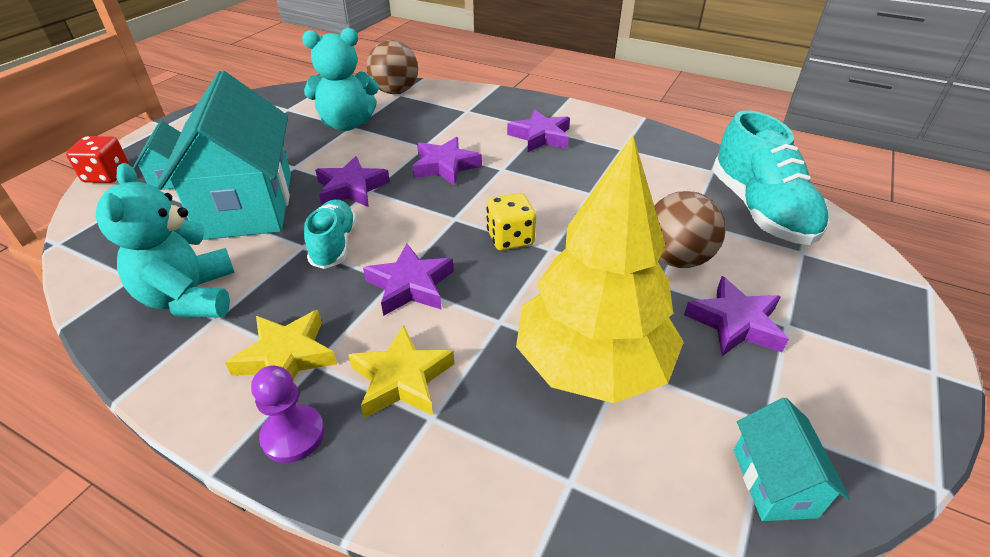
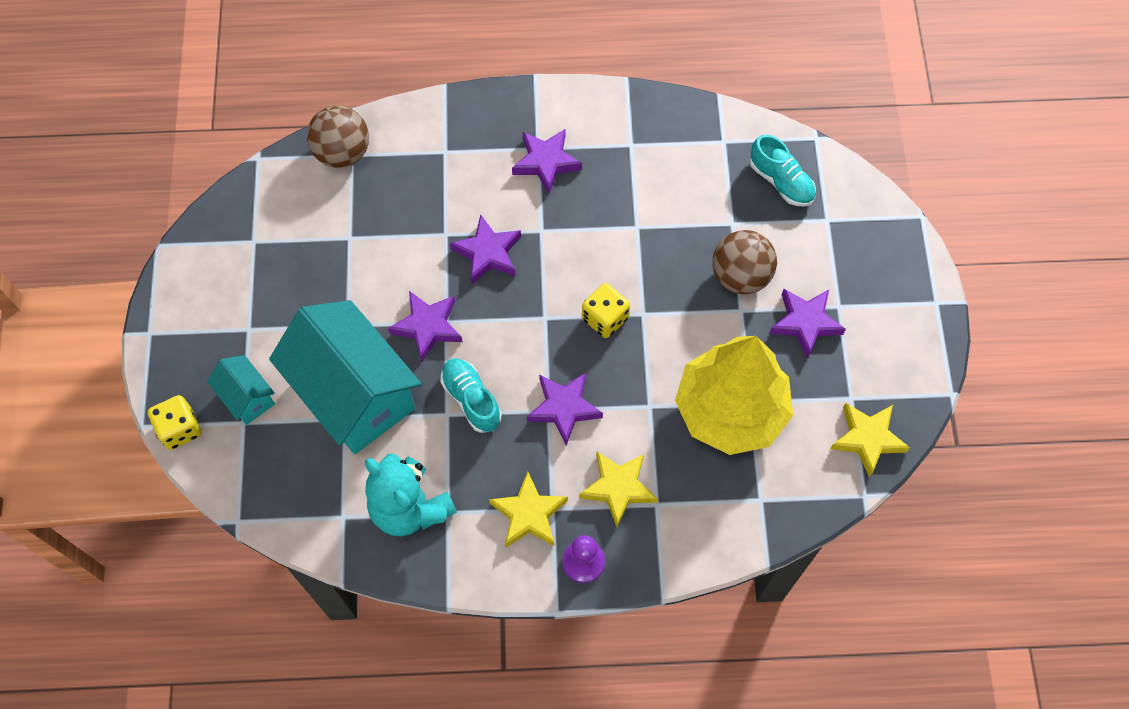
camera: 30 degrees left, 25 degrees up
(107, 175) = (180, 429): red dice -> yellow dice
(347, 124) = (341, 236): turquoise teddy bear -> none
(760, 210) = (781, 181): turquoise shoe -> turquoise shoe, size x0.59
(774, 482) = (867, 439): turquoise house -> yellow star

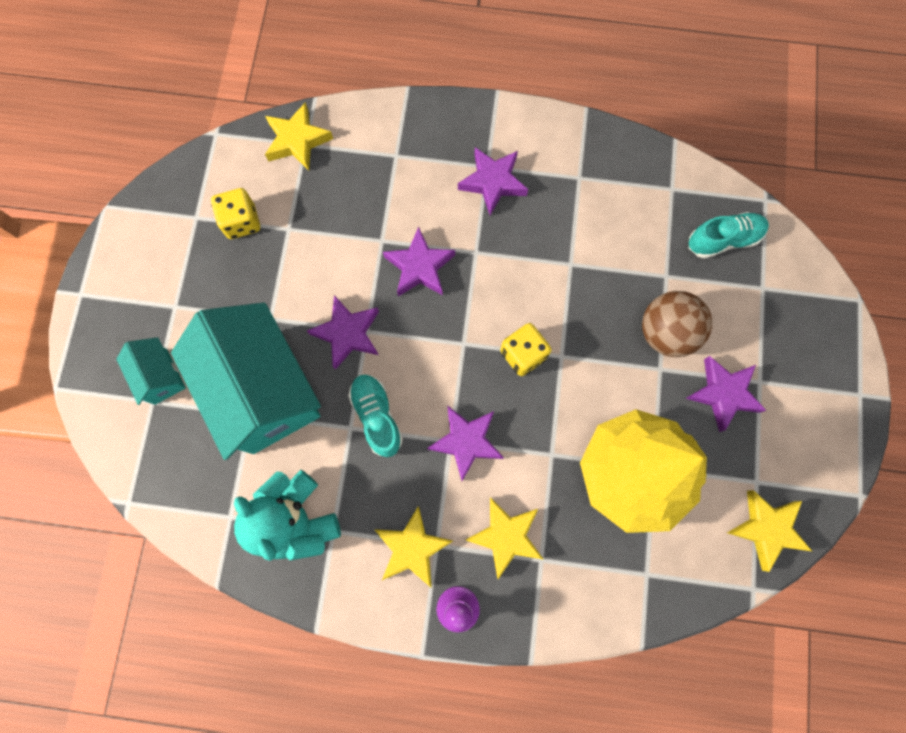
camera: 10 degrees right, 10 degrees up
(180, 429) = (91, 397): yellow dice -> yellow dice (242, 222)
(342, 153) = (297, 141): brown ball -> yellow star
(781, 181) = (723, 240): turquoise shoe -> turquoise shoe turned 75 degrees counterclockwise

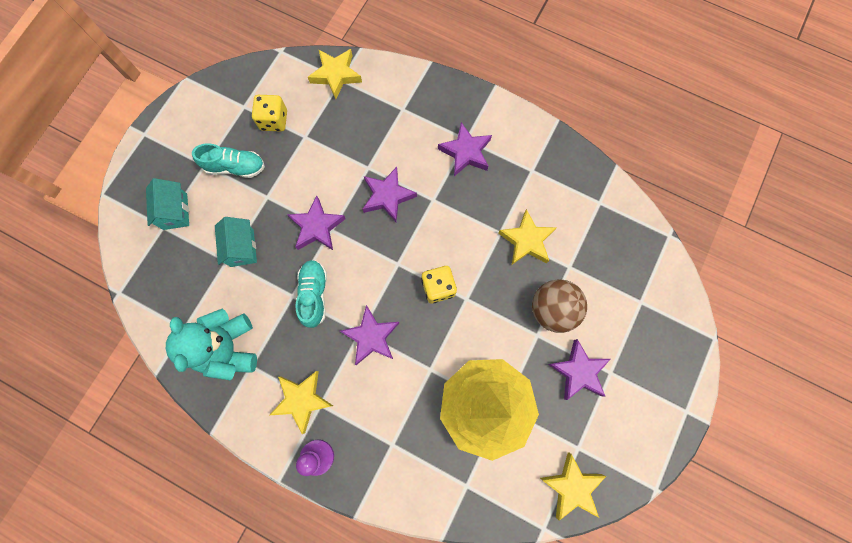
camera: 20 degrees right, 0 degrees up
(264, 391) = (242, 248): turquoise house -> turquoise house, size x0.46
(506, 536) = (373, 417): yellow star -> yellow star (526, 240)
(723, 240) = (624, 255): turquoise shoe -> turquoise shoe (235, 167)

